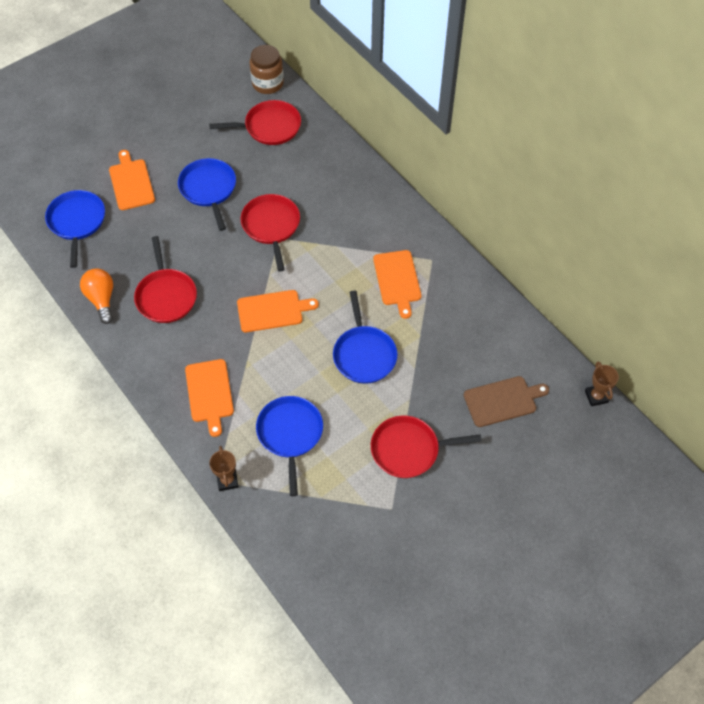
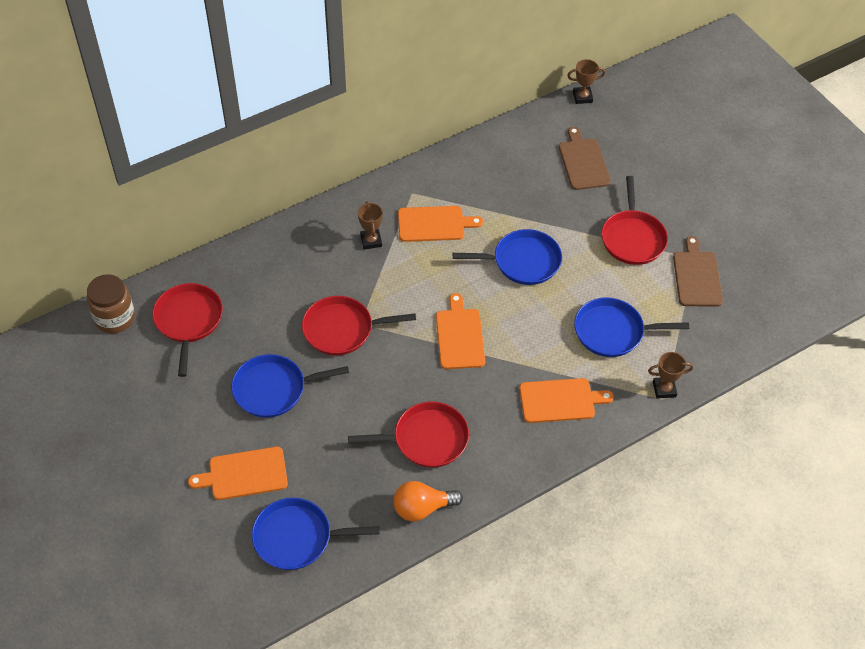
camera: 85 degrees left, 5 degrees down
(368, 511) = (696, 276): none -> brown cutting board
(370, 235) = (371, 241): none -> brown trophy

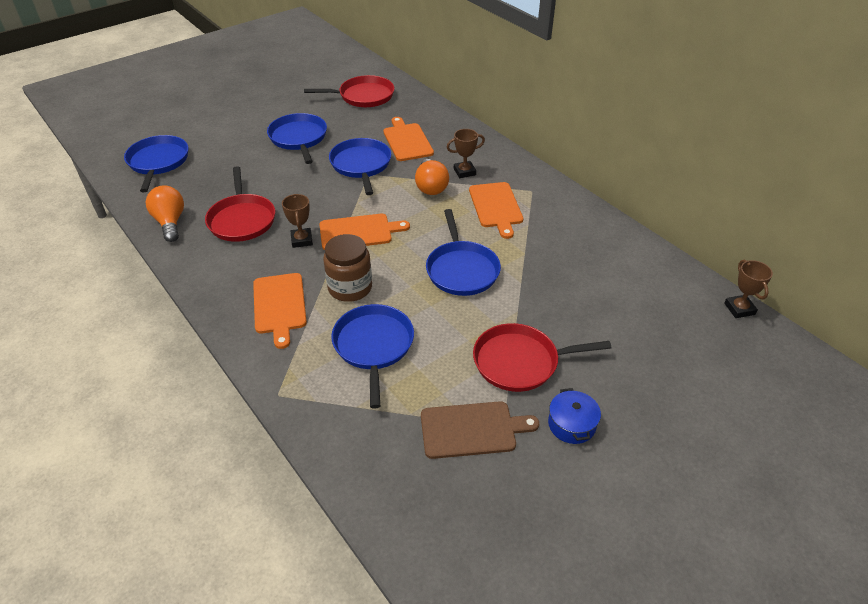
camera: 85 degrees right, 10 degrees down
(115, 318) = (363, 69): brown jar -> brown jar (350, 288)
(244, 474) = (220, 133): orange cutting board -> orange cutting board (407, 141)
(342, 329) = (361, 165): red pan -> blue pan
(393, 271) = (431, 187): none -> orange light bulb
(583, 162) = (629, 313): brown cutting board -> none
(664, 389) = (291, 395): brown trophy -> brown trophy (302, 240)
(691, 219) = (571, 424): none -> blue pot

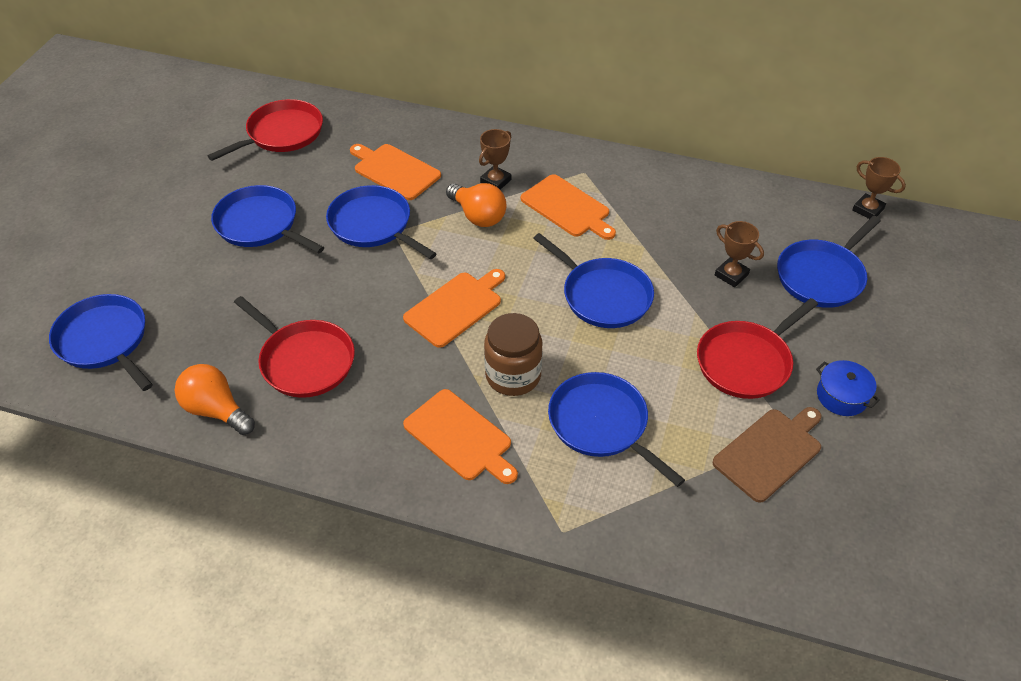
camera: 35 degrees left, 5 degrees up
(302, 240) = (402, 349): brown trophy -> brown trophy (731, 275)
(646, 336) = (822, 276): none -> blue pan

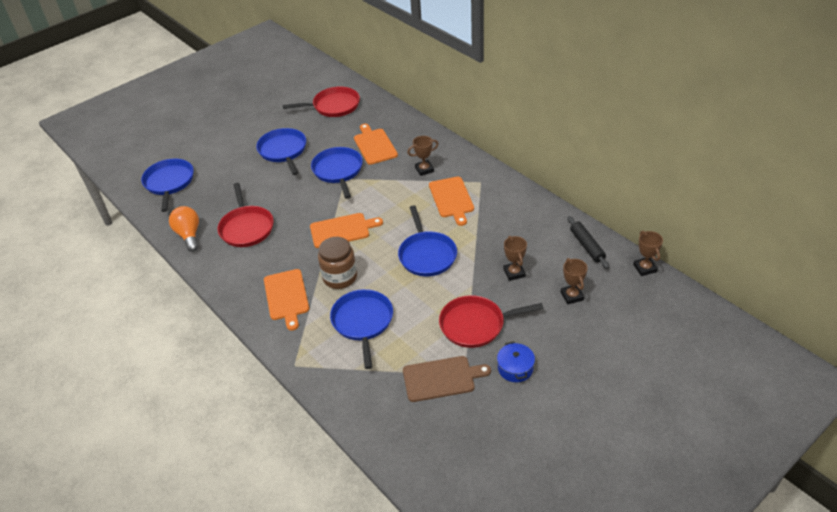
camera: 35 degrees right, 5 degrees down
(478, 216) = (397, 185): orange light bulb -> none
(783, 207) = (587, 246): none -> black rolling pin
(822, 276) = (572, 296): blue pan -> brown trophy

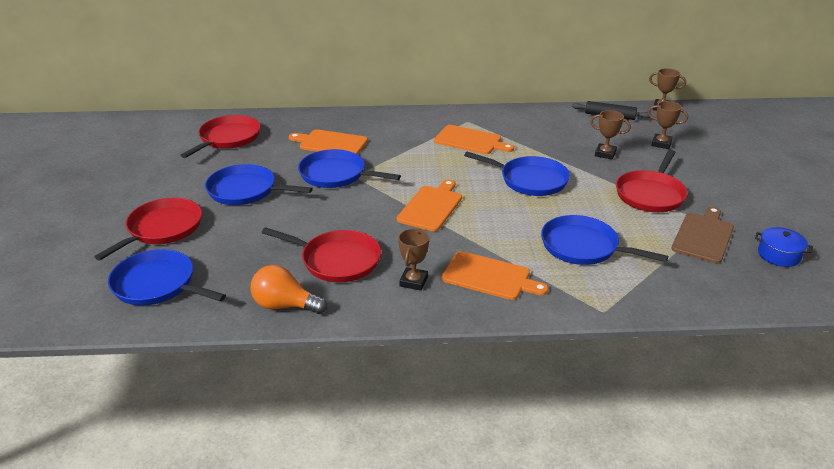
camera: 55 degrees left, 10 degrees down
(217, 150) = (162, 229): none -> red pan
(340, 277) = (501, 234): brown jar -> none
(424, 169) = (409, 136): brown trophy -> brown trophy (413, 281)
(515, 368) = (723, 198): blue pot -> blue pot (778, 255)

